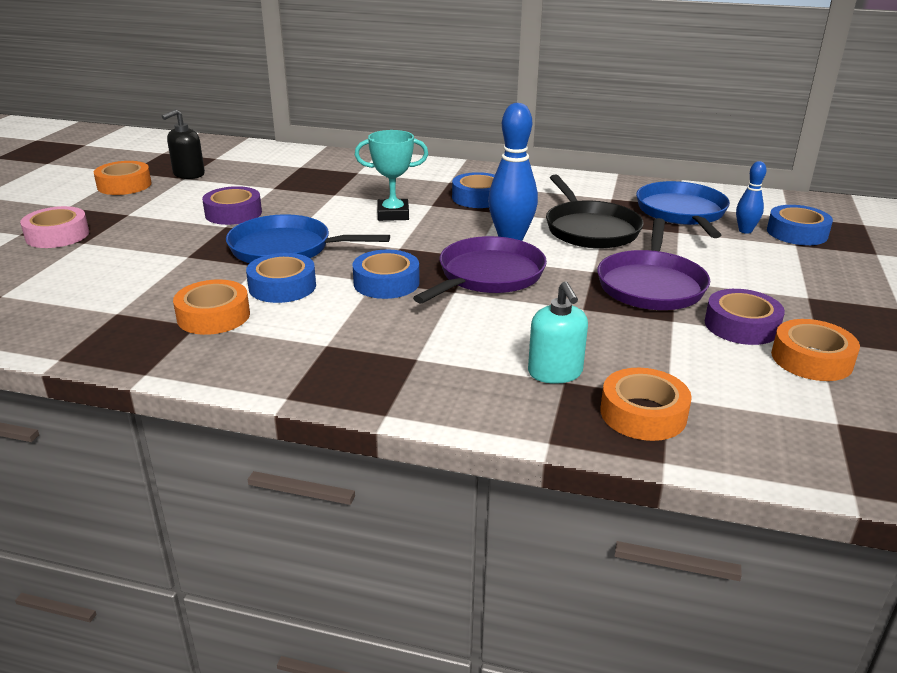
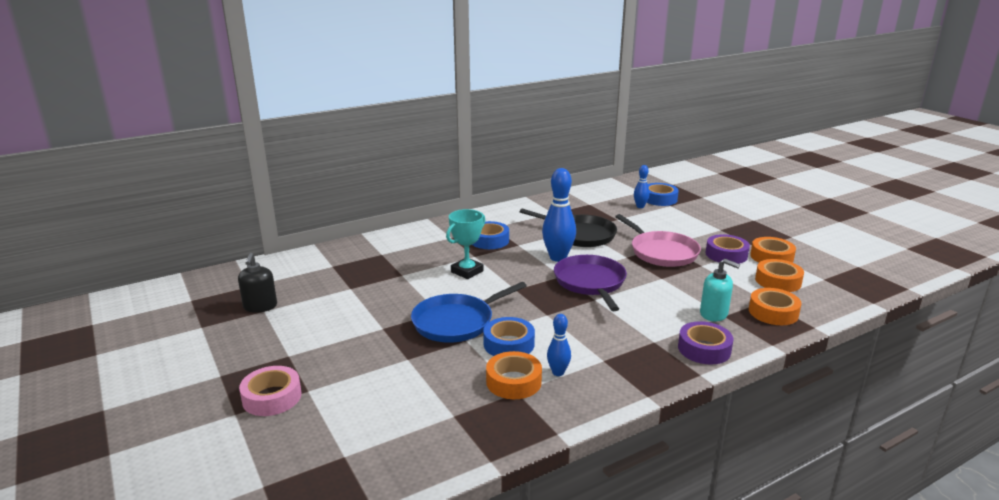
camera: 45 degrees left, 5 degrees down
(124, 185) = (226, 338): orange tape -> orange tape (778, 281)
(233, 213) = (366, 317): purple tape -> purple tape (704, 349)
(263, 330) = (558, 372): none -> blue bowling pin
(386, 283) = (555, 312): blue tape -> none
(651, 285) = (661, 252): purple pan -> pink pan
(682, 213) = (598, 208): blue pan -> none

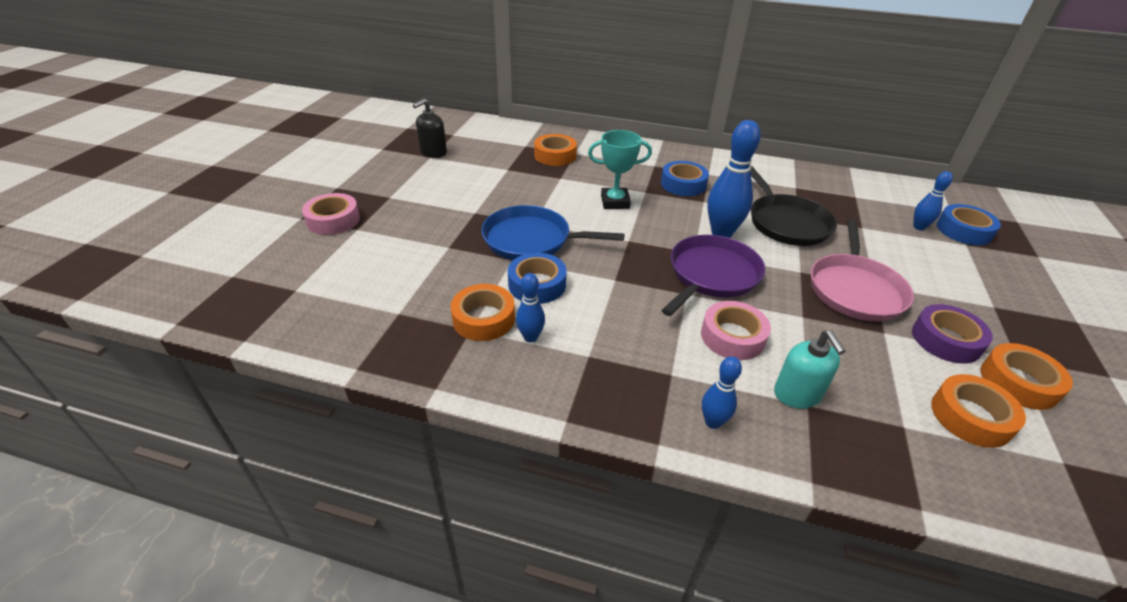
camera: 45 degrees right, 15 degrees up
(649, 306) = (732, 336): none -> pink tape
(704, 349) = (713, 422): purple tape -> blue bowling pin
(773, 312) = (888, 447): orange tape -> orange tape (555, 155)

